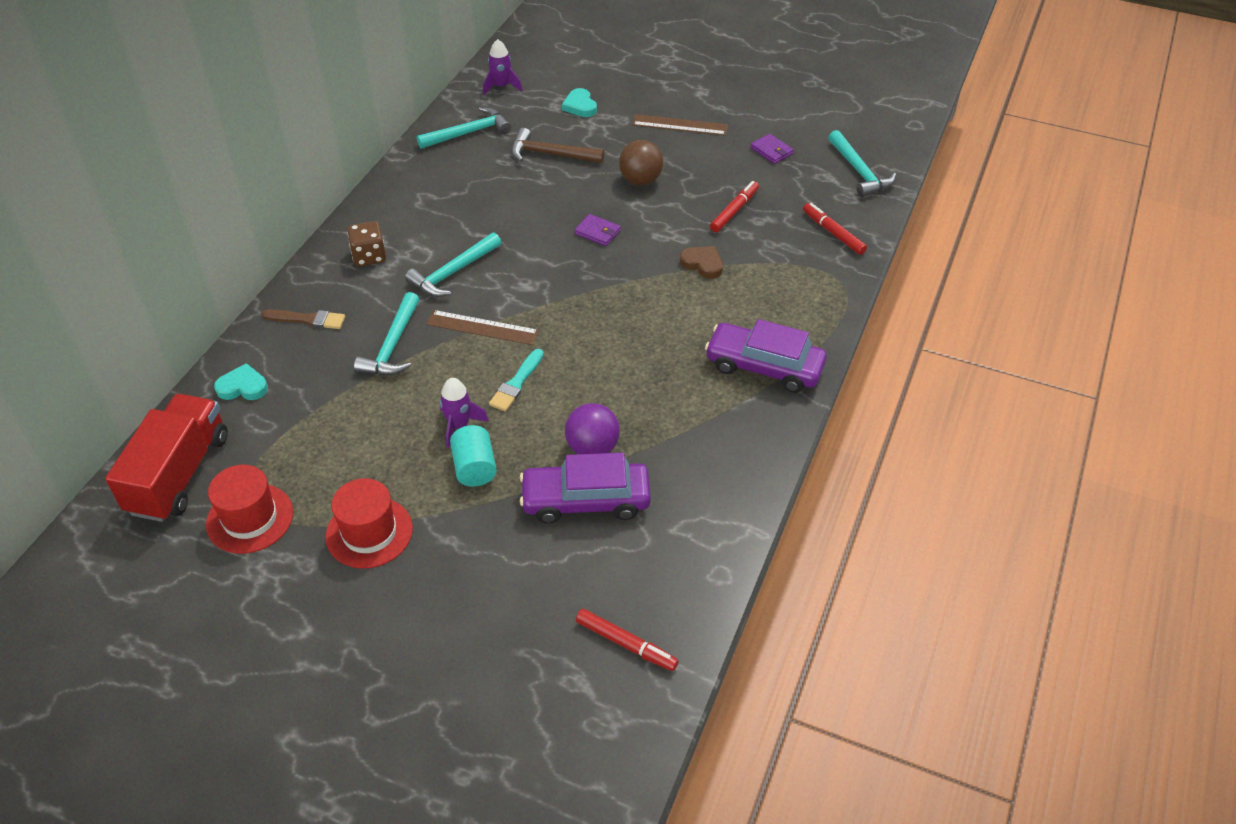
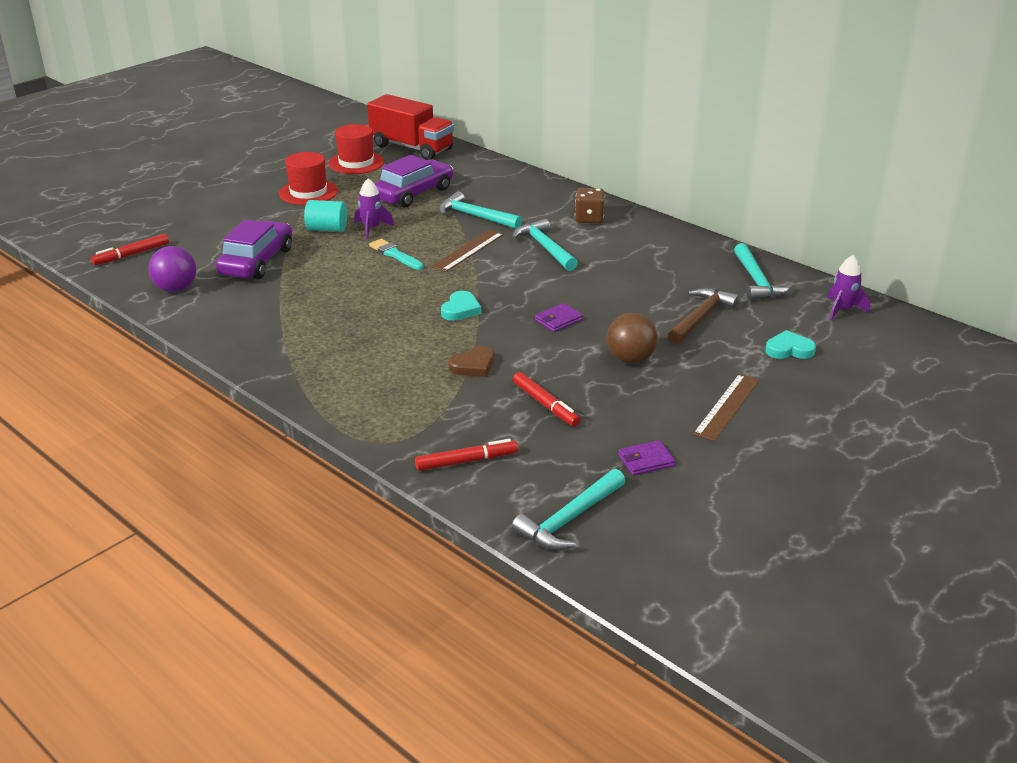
camera: 110 degrees right, 15 degrees down
(243, 387) = (474, 168): turquoise heart -> turquoise heart (460, 309)
(307, 319) = (528, 191): brown brush -> none
(592, 448) = (301, 272): purple ball -> purple ball (176, 289)
(764, 366) = (313, 365): purple car -> purple car (413, 193)
(859, 172) = (569, 519): turquoise hammer -> turquoise hammer turned 45 degrees counterclockwise

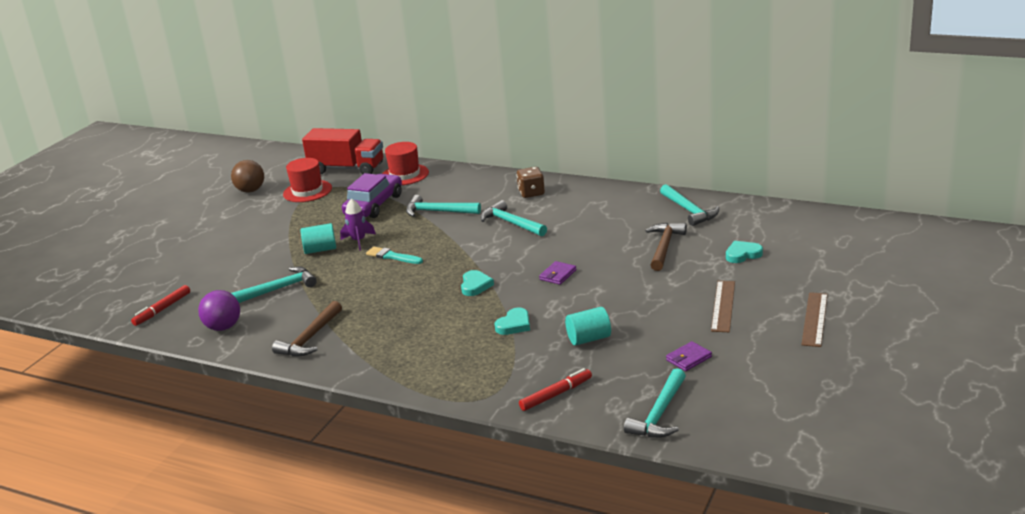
camera: 15 degrees left, 5 degrees down
(252, 324) = (310, 338): none -> brown hammer
(257, 261) = (278, 289): purple car -> turquoise hammer
(308, 192) = (283, 224): red hat -> red hat (404, 175)
(468, 250) = (450, 239): brown ruler -> brown ruler (814, 319)
(473, 366) = (514, 325): brown heart -> turquoise heart
(545, 405) = (589, 339): red marker -> turquoise cylinder
(630, 359) = (631, 290): brown ball -> brown ball (251, 190)
(842, 310) = (763, 217): purple rocket -> none

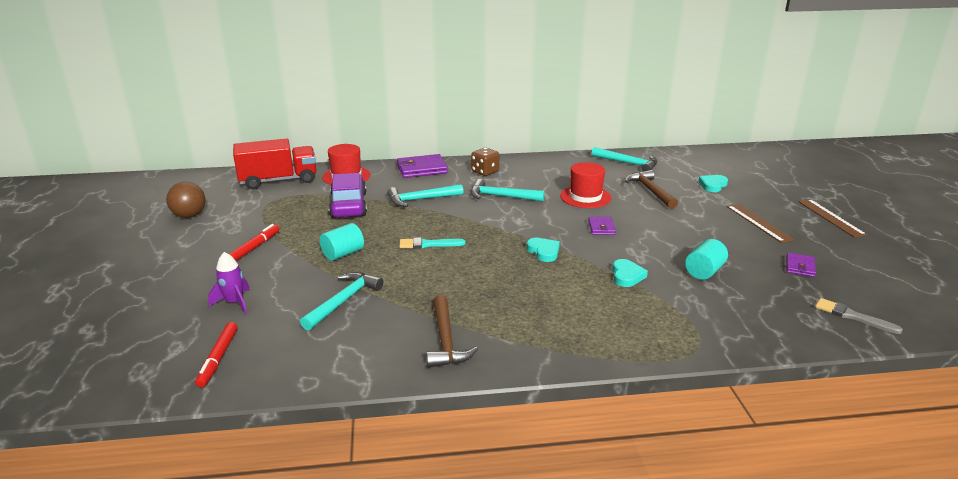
camera: 35 degrees left, 0 degrees up
(223, 327) = (326, 357): purple ball -> none
(307, 191) = (259, 205): red hat -> red hat (585, 197)
(358, 241) = (374, 238): purple rocket -> purple rocket (234, 302)
(477, 179) = (422, 169): none -> purple wallet
(556, 394) = (752, 325): red marker -> red marker (254, 248)
(660, 414) = (852, 316): turquoise hammer -> grey brush

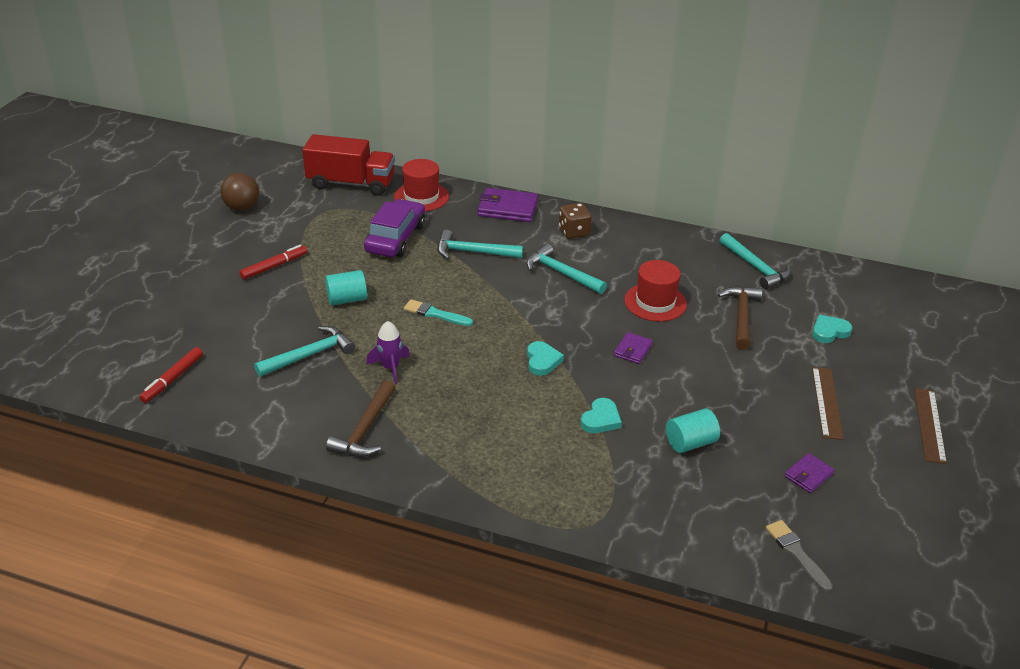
camera: 25 degrees right, 10 degrees up
(234, 302) = (219, 325): purple rocket -> purple rocket (390, 368)

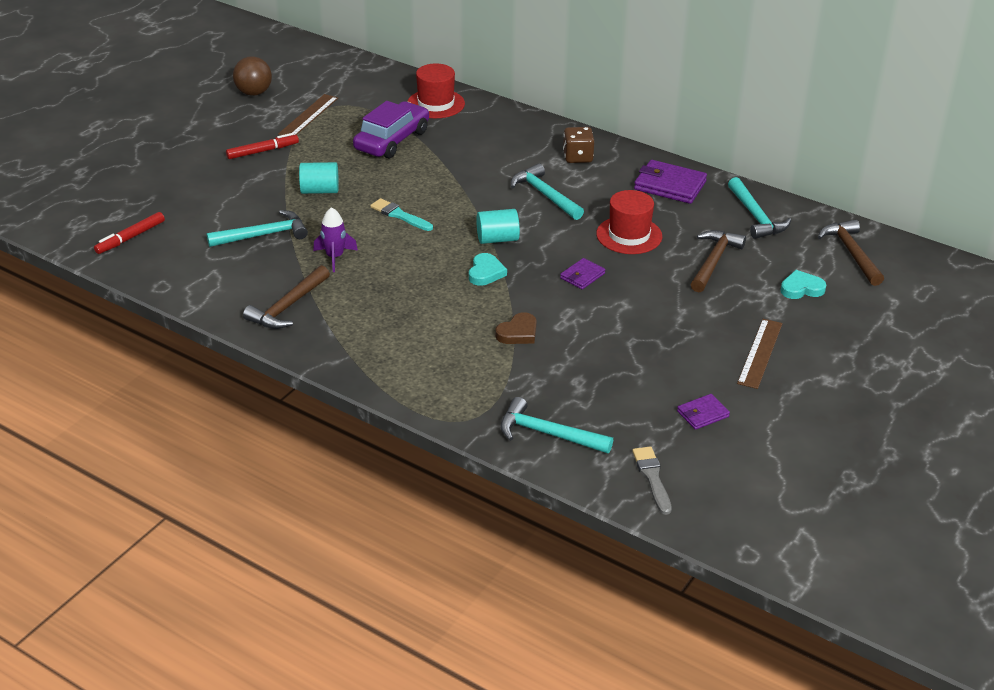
camera: 15 degrees right, 0 degrees up
(351, 183) = (370, 82): red truck -> none
(473, 252) = (464, 163): turquoise hammer -> turquoise hammer (547, 434)
(507, 208) = (519, 126): purple wallet -> purple wallet (670, 185)
(601, 419) = (518, 333): turquoise heart -> brown heart
(690, 443) = (597, 367): turquoise cylinder -> turquoise cylinder (497, 239)
(853, 290) = (851, 253): none -> brown hammer
(929, 425) = (859, 390): brown ruler -> brown ruler (308, 116)

